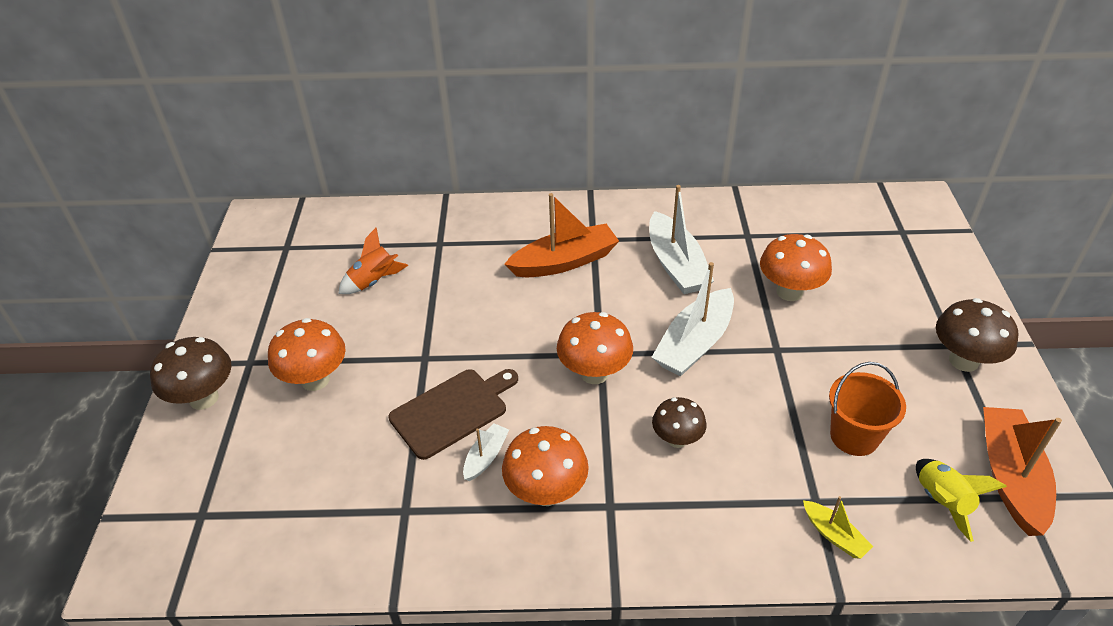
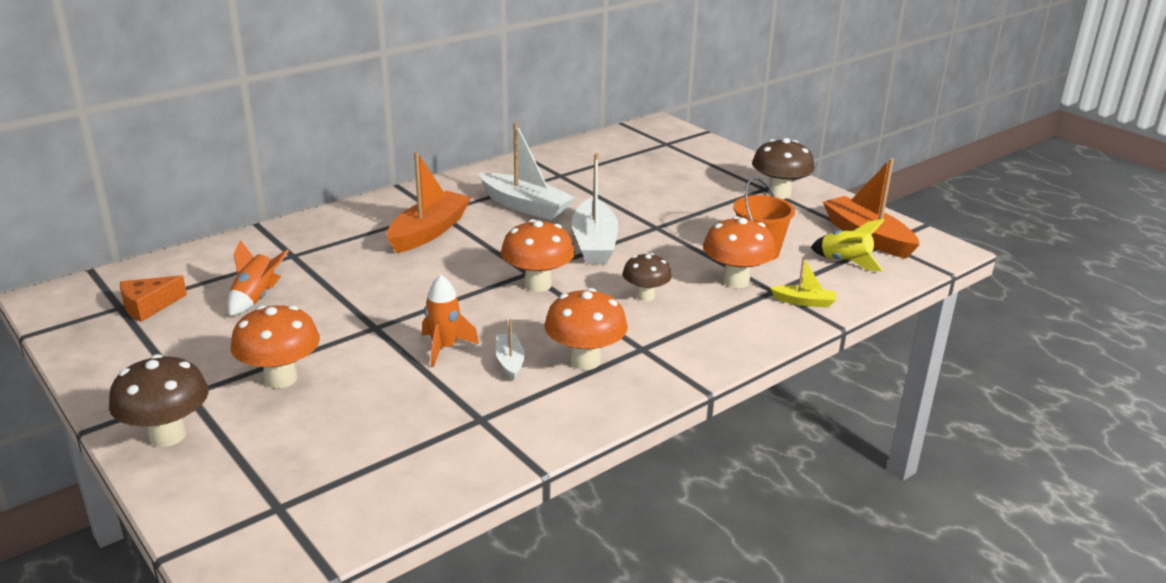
camera: 40 degrees left, 15 degrees down
(303, 255) = (148, 306): none -> orange cheese
(452, 411) = (444, 348): brown cutting board -> orange rocket
(789, 292) = (628, 195): orange mushroom -> orange mushroom (735, 281)

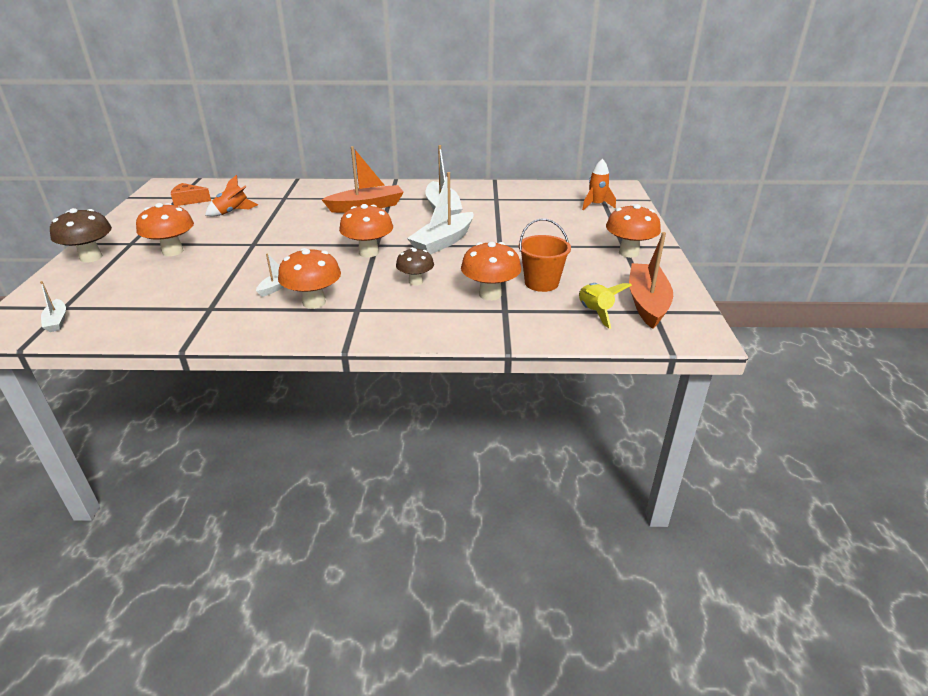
camera: 40 degrees right, 5 degrees up
(308, 525) = (57, 321): none -> white boat
(444, 348) = (262, 266): orange rocket -> orange rocket (596, 205)
(779, 194) = (628, 253): brown mushroom -> orange mushroom
(804, 302) = (513, 325): yellow boat -> none

